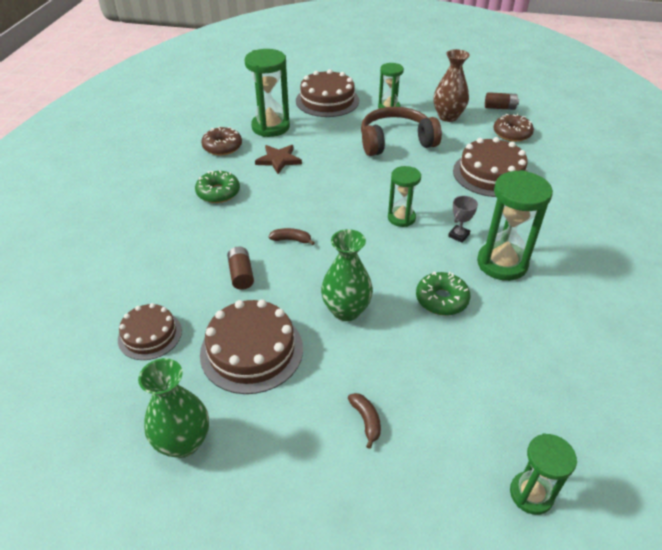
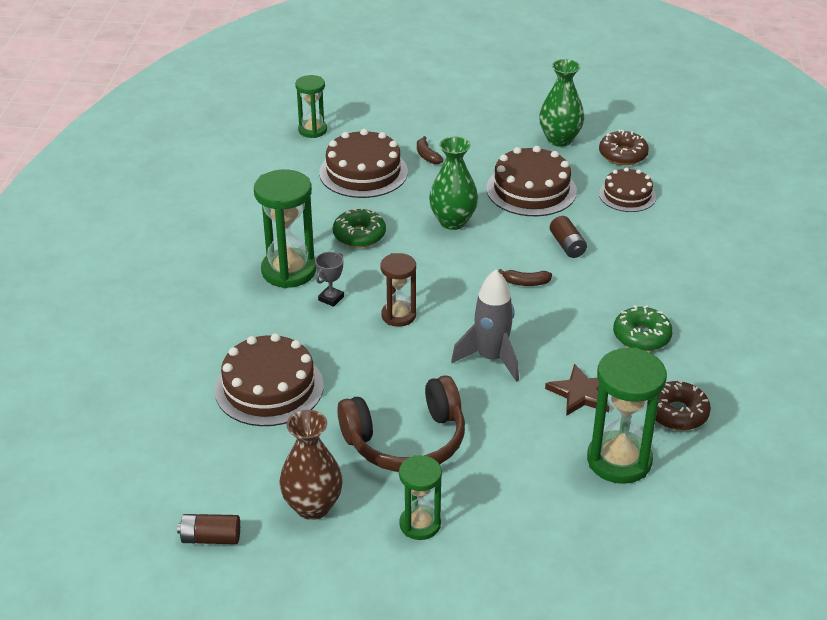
camera: 175 degrees right, 5 degrees down
(327, 100) = (538, 537): brown cake -> brown cake (363, 172)
(334, 183) = (491, 359): none -> grey rocket
(401, 218) = (398, 315): green hourglass -> brown hourglass
(512, 133) = (210, 471): brown donut -> brown donut (623, 155)

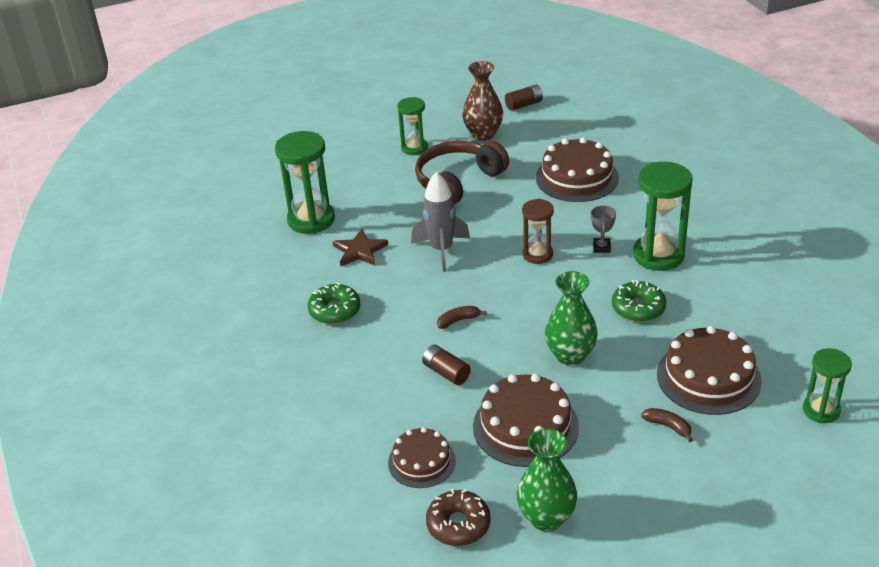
camera: 155 degrees right, 0 degrees up
(677, 413) = (283, 263): brown donut -> none

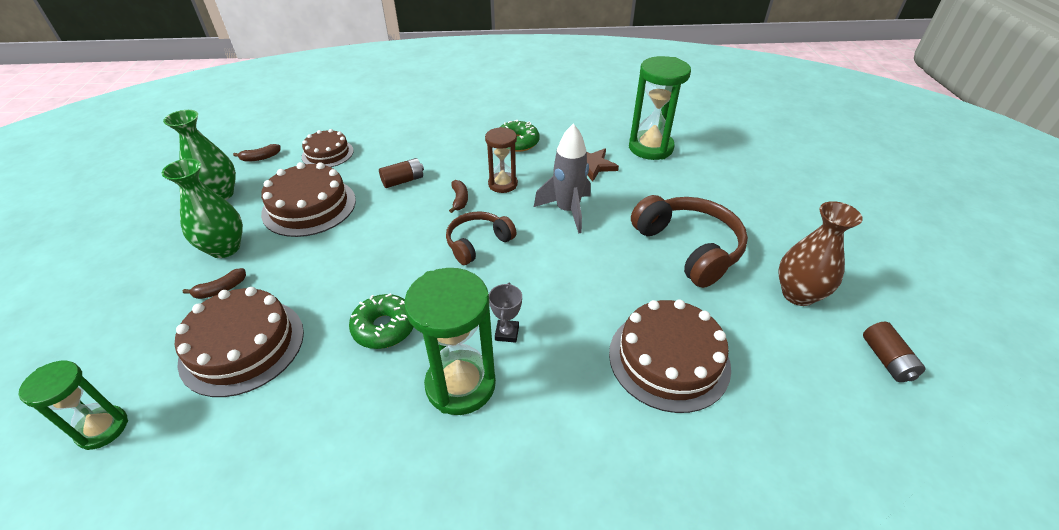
camera: 105 degrees right, 5 degrees up
(414, 148) = (770, 230): green hourglass -> none
(458, 524) = (260, 158): brown donut -> brown banana
(514, 290) = (478, 243): none -> brown headphones
(537, 254) = (524, 275): brown hourglass -> brown hourglass (503, 184)
(570, 356) = (361, 254): green vase -> green vase (225, 248)
(601, 247) = (507, 333): grey trophy -> grey trophy turned 75 degrees clockwise

